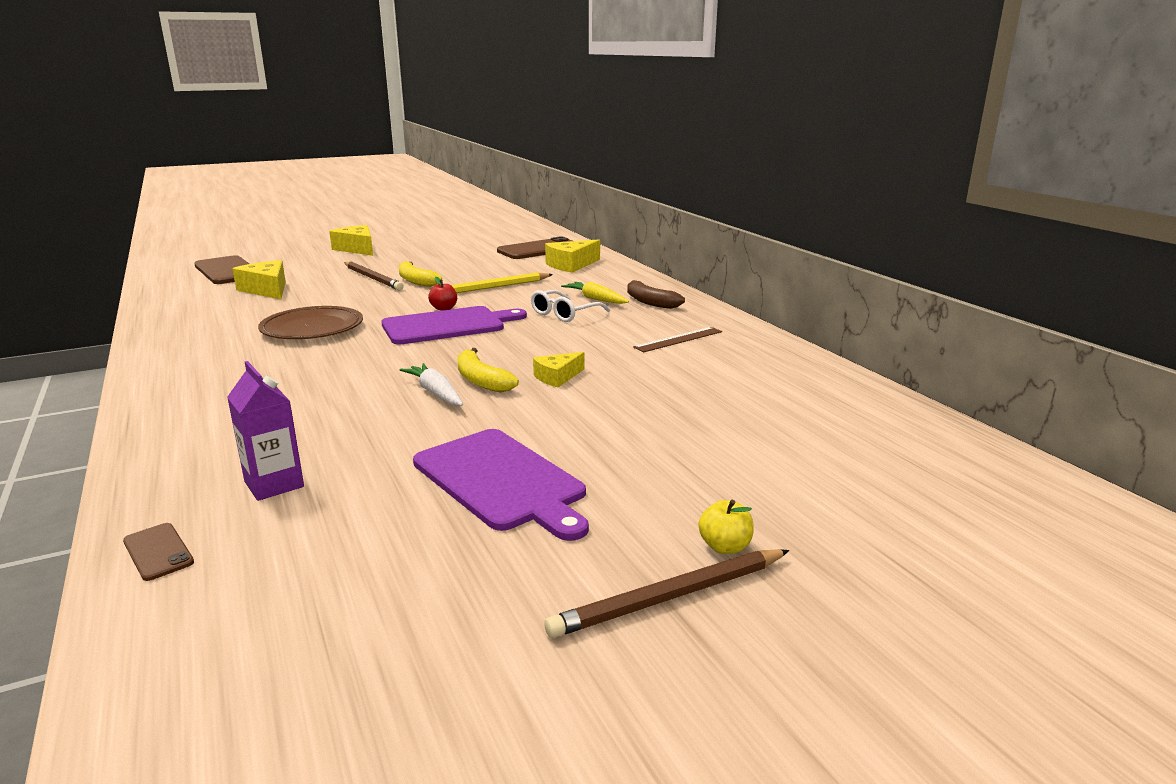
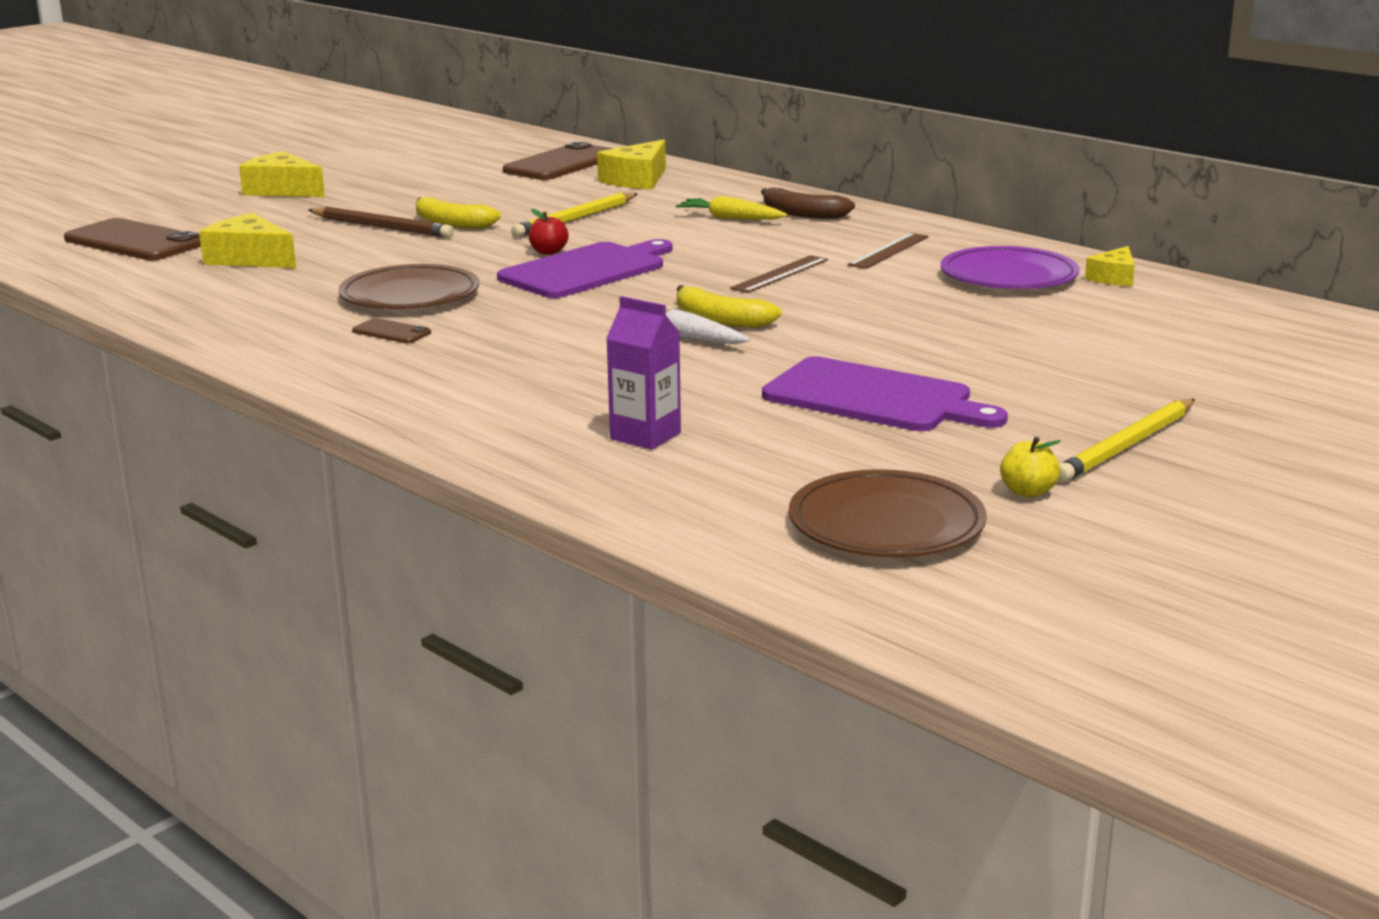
camera: 20 degrees left, 0 degrees up
(158, 552) = (622, 497): brown phone -> brown phone (391, 332)
(318, 652) = (886, 524): none -> brown plate
(557, 377) = (802, 305): yellow cheese -> yellow cheese (1114, 277)
(564, 314) = (715, 240): white glasses -> none
(574, 348) = (780, 274): none -> brown ruler
(671, 597) = (1127, 446): brown pencil -> yellow pencil
(725, 547) = (1135, 409): yellow apple -> yellow apple (1028, 492)
(750, 375) = (1008, 276): none -> purple plate

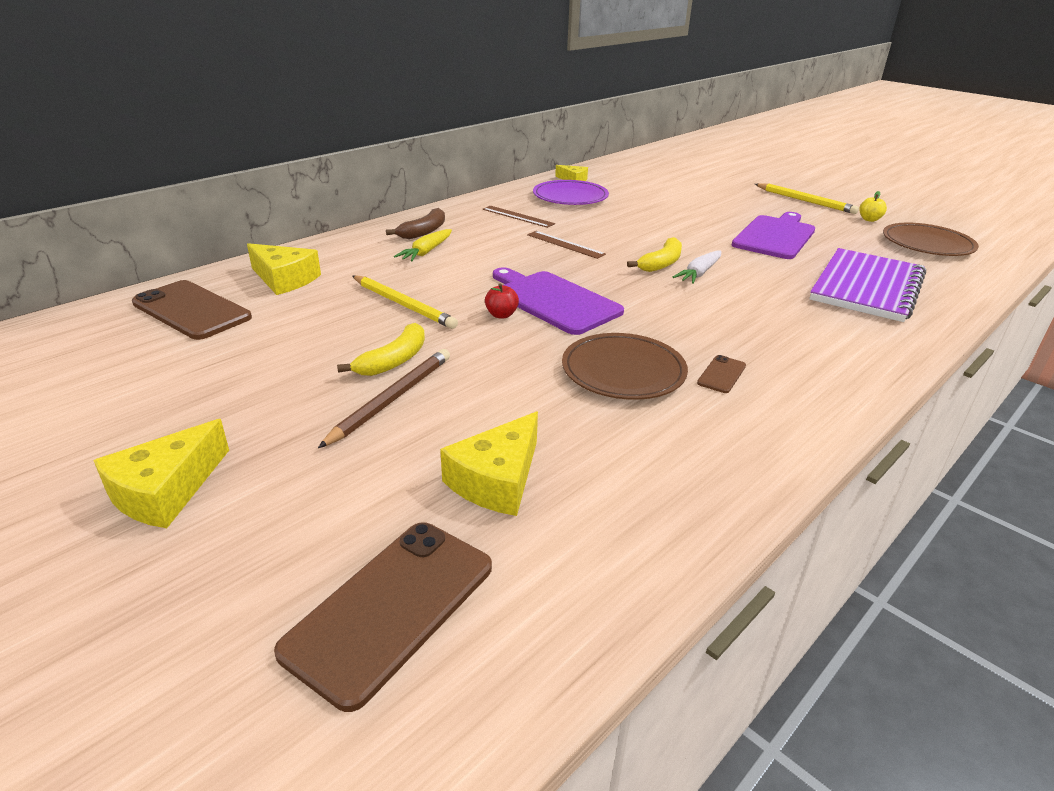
camera: 90 degrees left, 10 degrees up
(645, 436) = (867, 287): purple carton -> purple notebook

